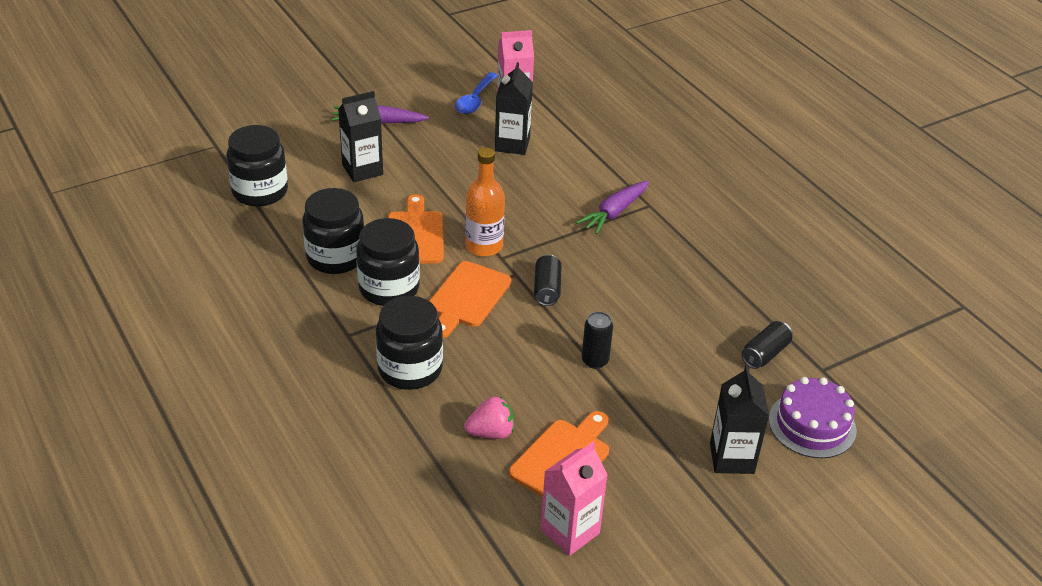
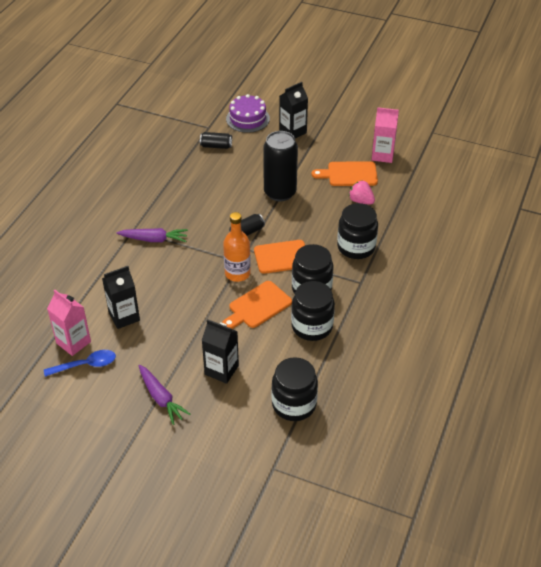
camera: 125 degrees left, 5 degrees up
(595, 360) = (280, 192): black can -> black can, size x2.07

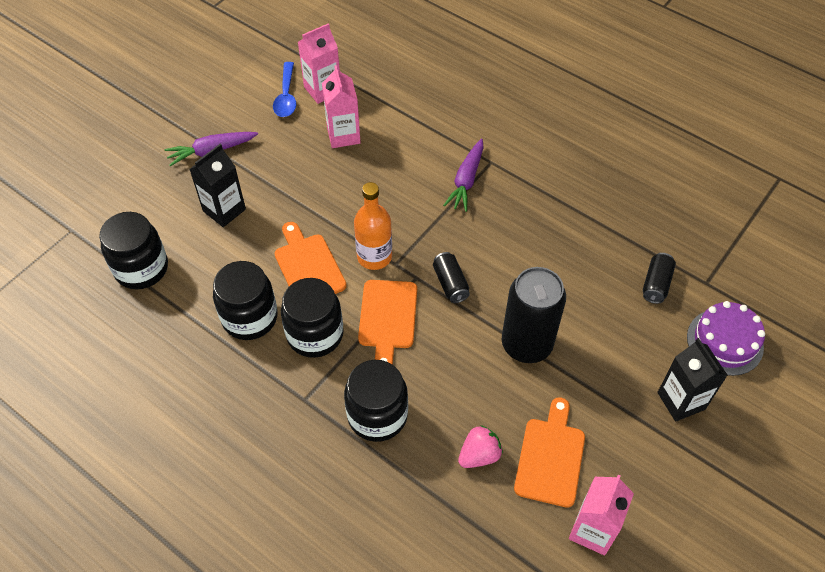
camera: 105 degrees right, 10 degrees up
(124, 317) = (343, 135): black carton -> pink carton

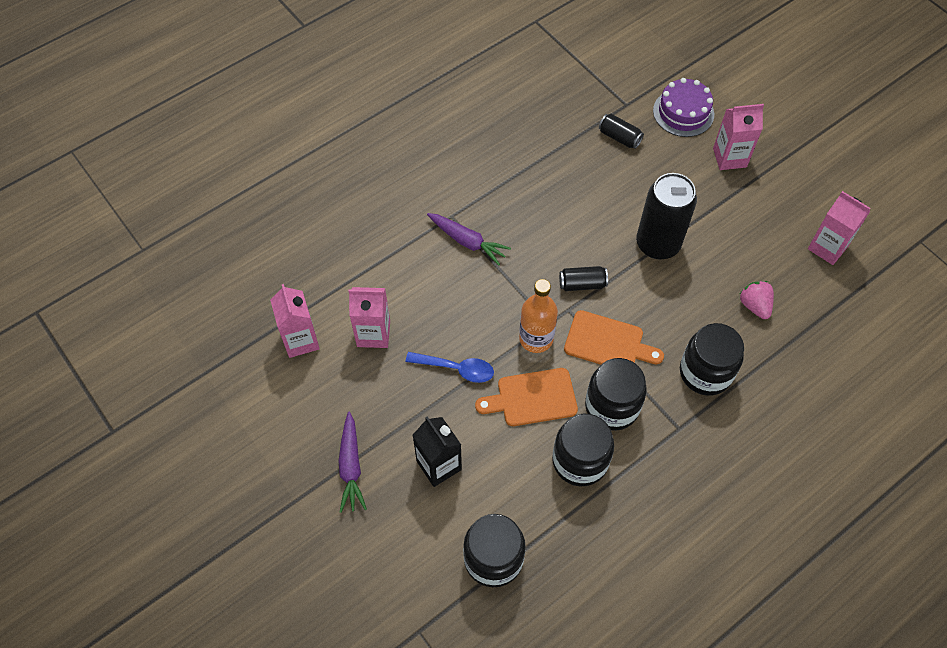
camera: 75 degrees left, 5 degrees up
(286, 96) = (297, 378): blue spoon -> blue spoon (456, 369)
(550, 457) = (764, 257): orange cutting board -> none
(681, 401) = (729, 157): black carton -> pink carton

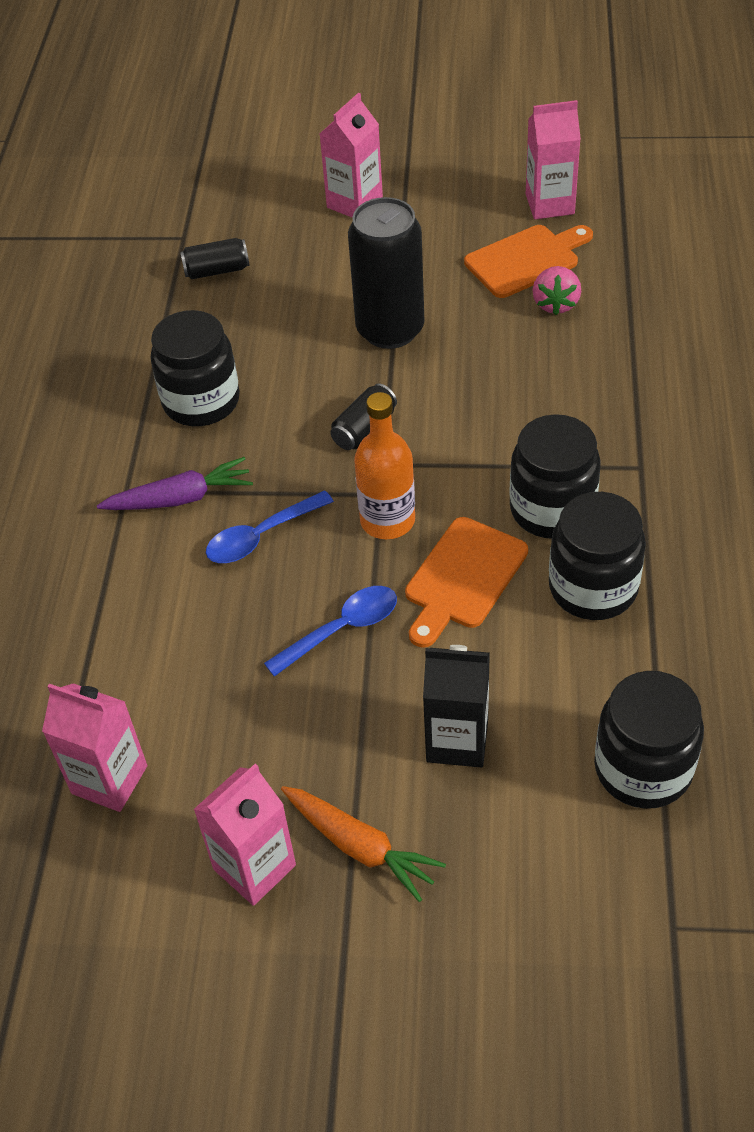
camera: 45 degrees left, 10 degrees down
(351, 466) = (360, 846): purple carrot -> orange carrot
(373, 334) = (194, 686): pink carton -> pink carton (254, 867)
(477, 293) = (261, 536): none -> blue spoon
(608, 343) = (466, 457): orange cutting board -> orange cutting board (526, 260)
(683, 112) = (253, 200): purple cake -> none
(705, 372) = (594, 398): black jar -> black jar (201, 401)
(754, 305) = (555, 304): pink strawberry -> pink strawberry turned 105 degrees counterclockwise

